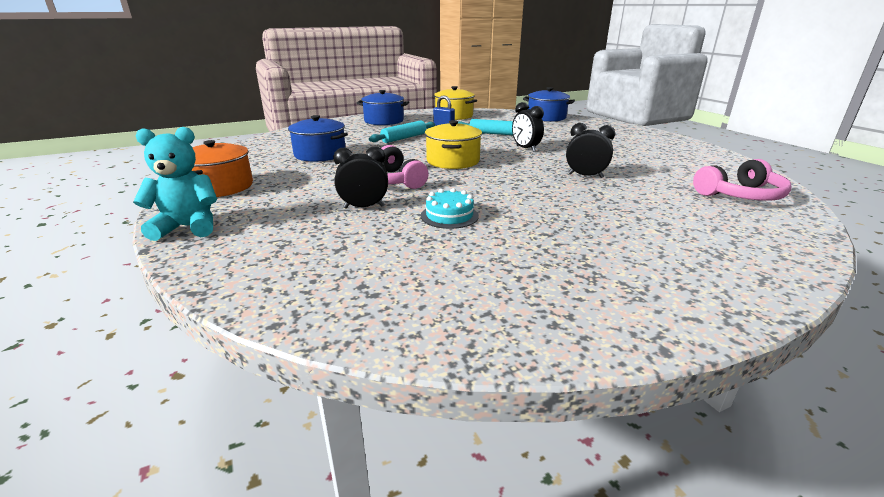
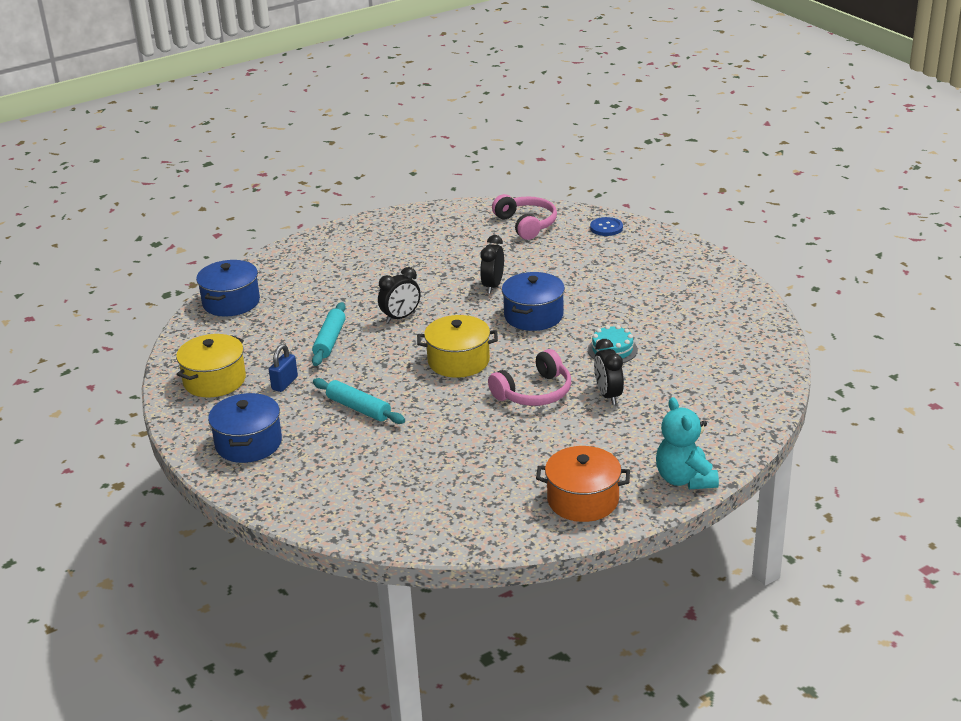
camera: 95 degrees left, 5 degrees up
(320, 154) = (447, 461): blue pot -> blue pot (533, 316)
(774, 238) = (606, 228): none -> blue button

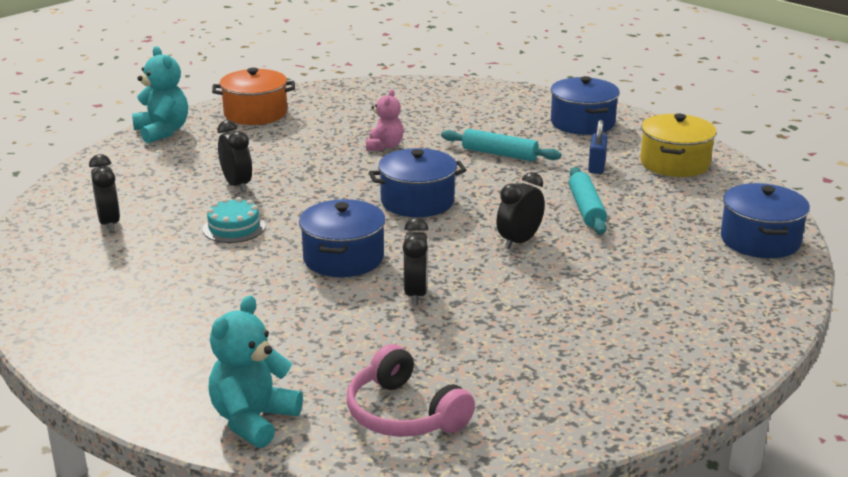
camera: 165 degrees right, 5 degrees down
(458, 361) = (417, 201): yellow pot -> blue pot
(461, 431) = (384, 146): none -> pink teddy bear
(534, 392) = (319, 181): pink headphones -> none
(606, 228) = (253, 420): blue button -> turquoise teddy bear
(714, 364) = (109, 223): none -> black clock

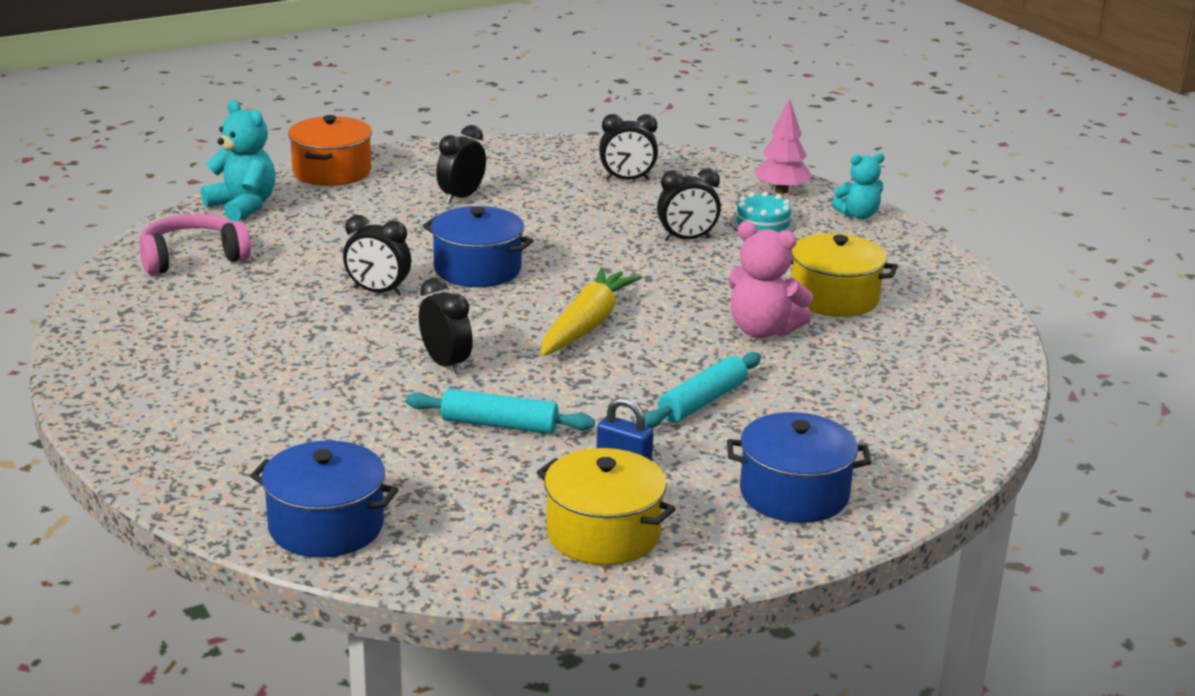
camera: 105 degrees right, 0 degrees up
(118, 160) = (781, 190): none -> pink tree
(162, 132) = (858, 215): turquoise teddy bear -> turquoise teddy bear, size x0.67
(180, 295) = (461, 197): none -> black clock
(234, 228) = (581, 228): turquoise cake -> turquoise cake (762, 223)
(255, 113) = (904, 268): orange pot -> orange pot (332, 171)
(318, 130) = (834, 298): none -> yellow pot
(384, 146) = (762, 330): pink teddy bear -> pink teddy bear, size x1.50
(417, 201) = (586, 325): blue pot -> yellow carrot

